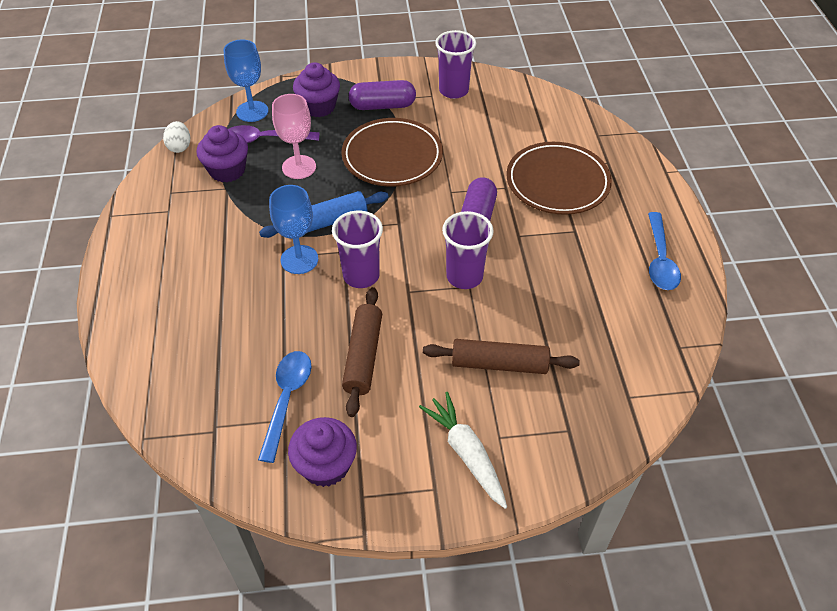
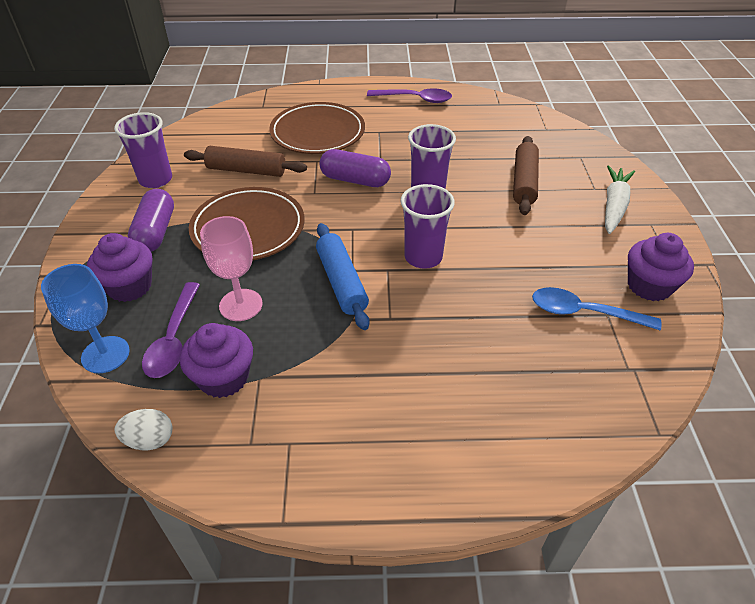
camera: 85 degrees left, 5 degrees down
(299, 259) = (396, 304): blue goblet -> none
(363, 356) = (525, 259): brown rolling pin -> brown rolling pin (246, 170)
(466, 453) = (614, 206): white carrot -> white carrot turned 135 degrees clockwise
(660, 259) = (415, 99): blue spoon -> purple spoon

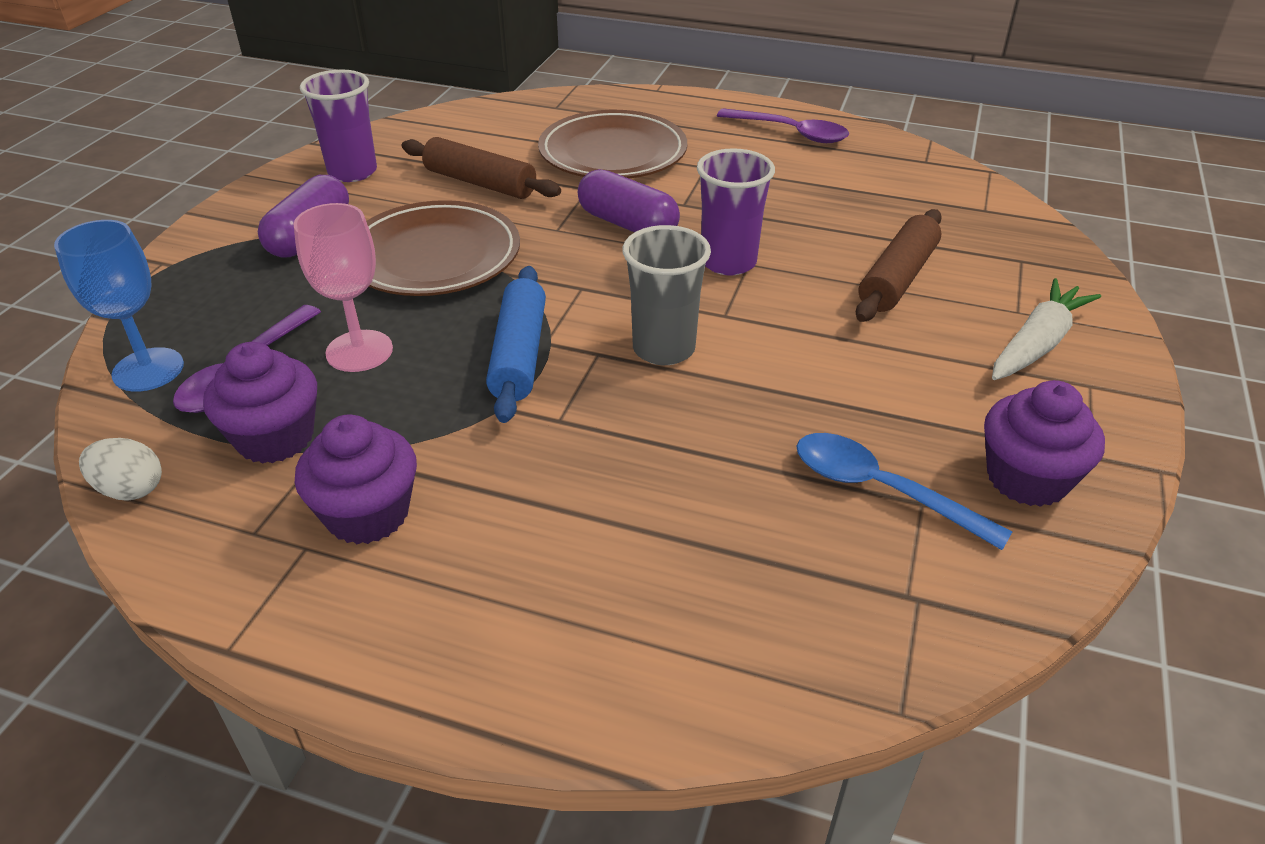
camera: 20 degrees right, 5 degrees down
(130, 286) = (233, 294): purple cupcake -> purple cupcake (367, 514)
(423, 257) = (663, 349): purple cup -> grey cup

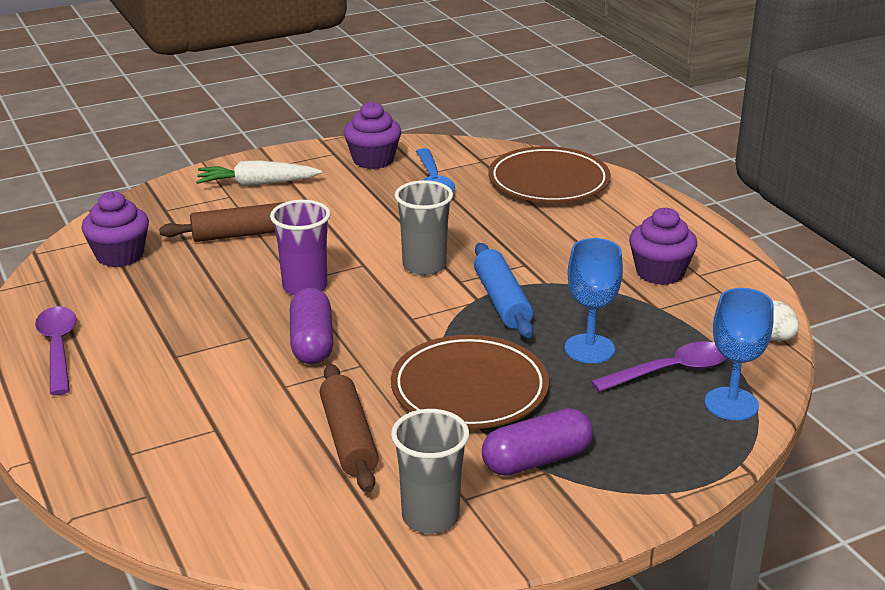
camera: 135 degrees left, 10 degrees down
(275, 438) = (679, 325): purple cupcake -> purple cupcake (120, 255)
(352, 172) = (430, 517): purple cup -> grey cup
(359, 351) = (589, 349): pink goblet -> blue goblet
(519, 354) = (502, 301): blue rolling pin -> blue rolling pin turned 60 degrees counterclockwise
(613, 153) = (208, 408): brown plate -> brown plate (548, 182)

